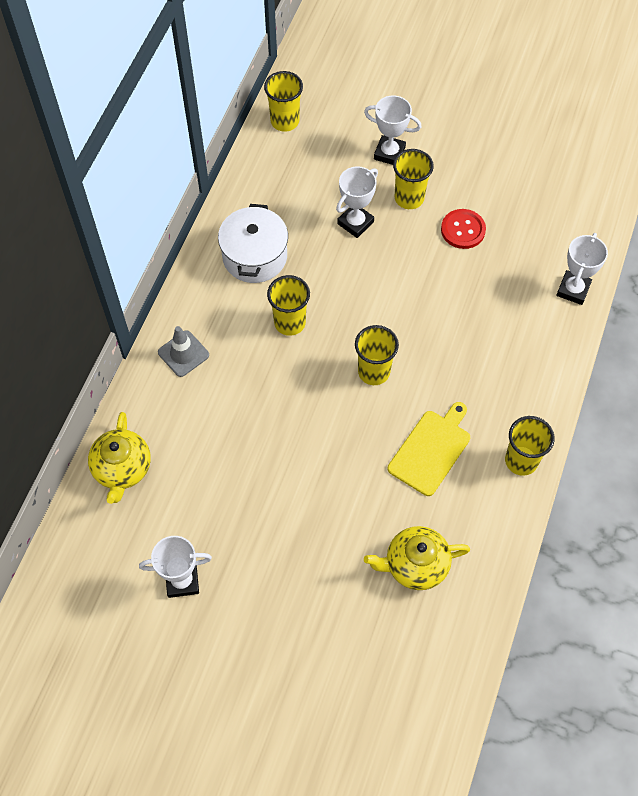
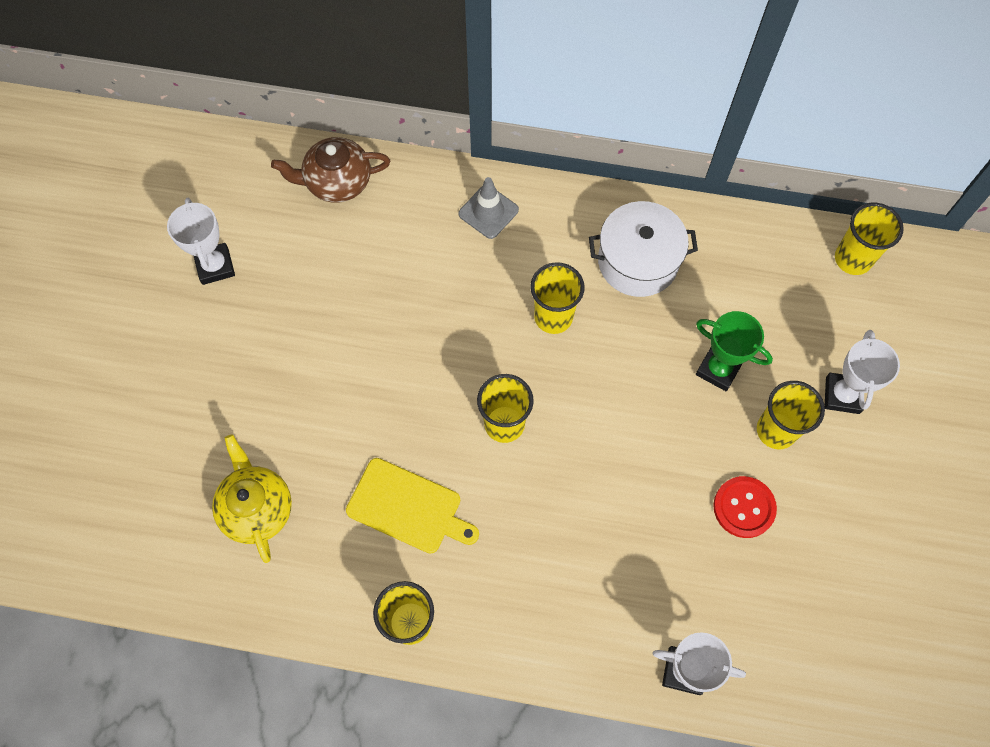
camera: 80 degrees right, 5 degrees up
(122, 469) = (337, 182): yellow teapot -> brown teapot
(355, 223) = (718, 369): white trophy -> green trophy

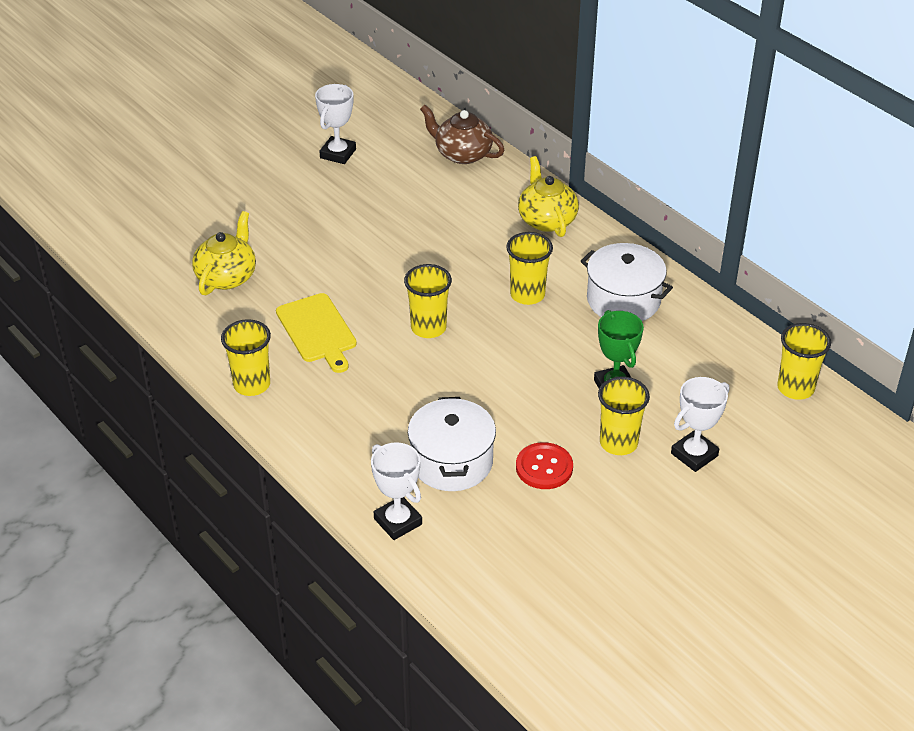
camera: 40 degrees right, 25 degrees down
(488, 212) = (546, 220): grey traffic cone -> yellow teapot
(666, 565) = (451, 462): none -> white pot

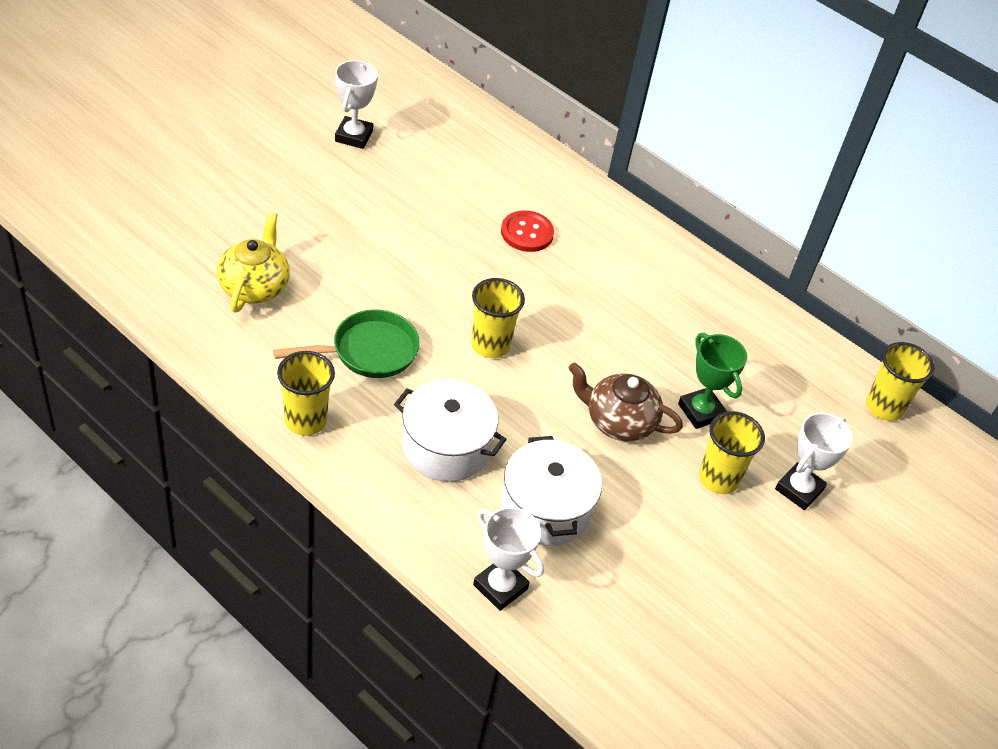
camera: 15 degrees left, 5 degrees up
(317, 330) = (368, 351): yellow cutting board -> green pan
(462, 154) = (488, 137): brown teapot -> brown teapot (618, 421)
(527, 295) = (589, 303): yellow cup -> none
(544, 467) = (646, 512): red button -> red button (527, 233)
(546, 220) = (592, 214): yellow teapot -> none
(623, 300) = (690, 308): white pot -> white pot (446, 447)

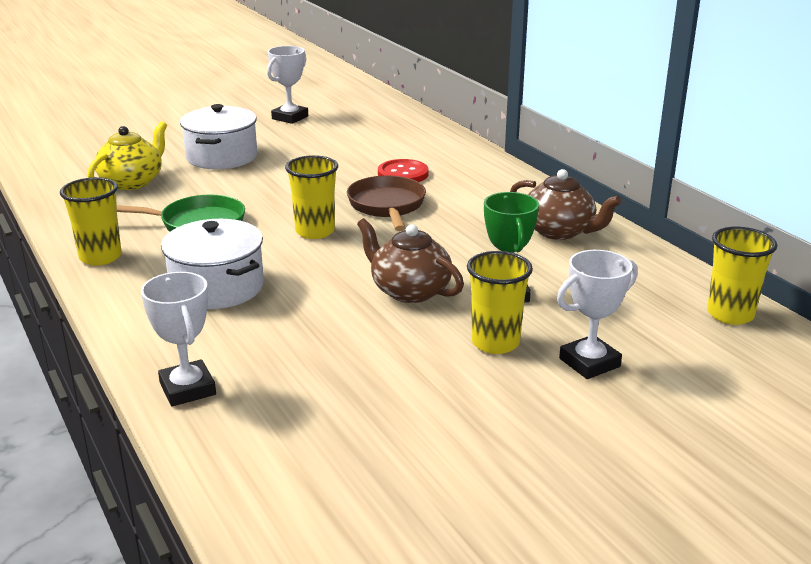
camera: 25 degrees right, 20 degrees down
(538, 292) = (387, 206): none -> brown pan
(545, 509) = (284, 340): white pot -> white pot (222, 157)
(711, 310) = (559, 231): none -> brown teapot

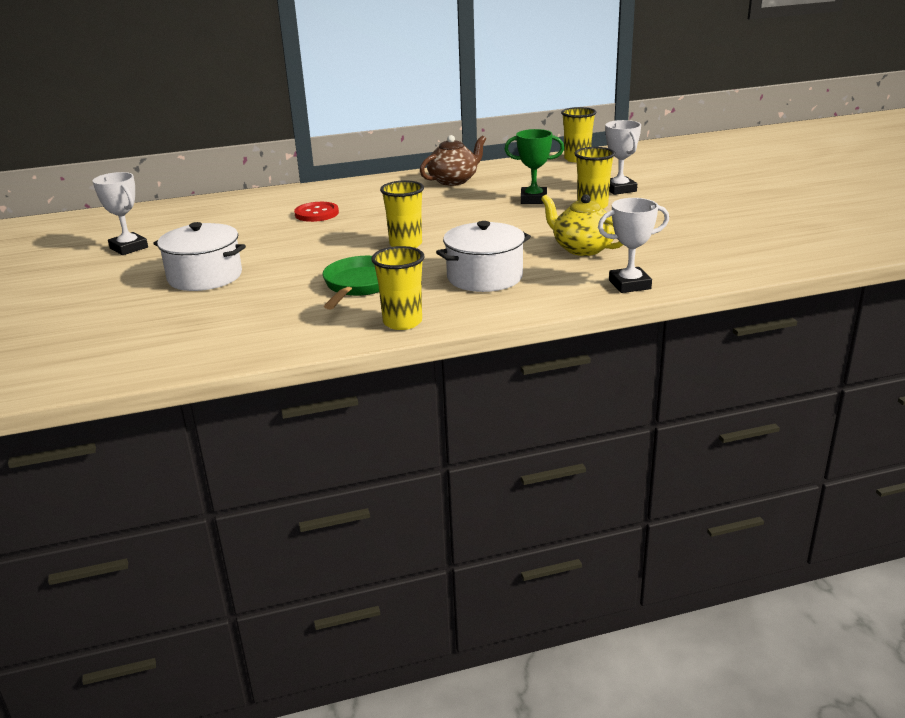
camera: 75 degrees left, 0 degrees up
(132, 182) = (231, 315): yellow teapot -> yellow teapot (582, 248)
(387, 206) = (376, 221): brown pan -> none
(409, 291) = (518, 222): brown teapot -> none

